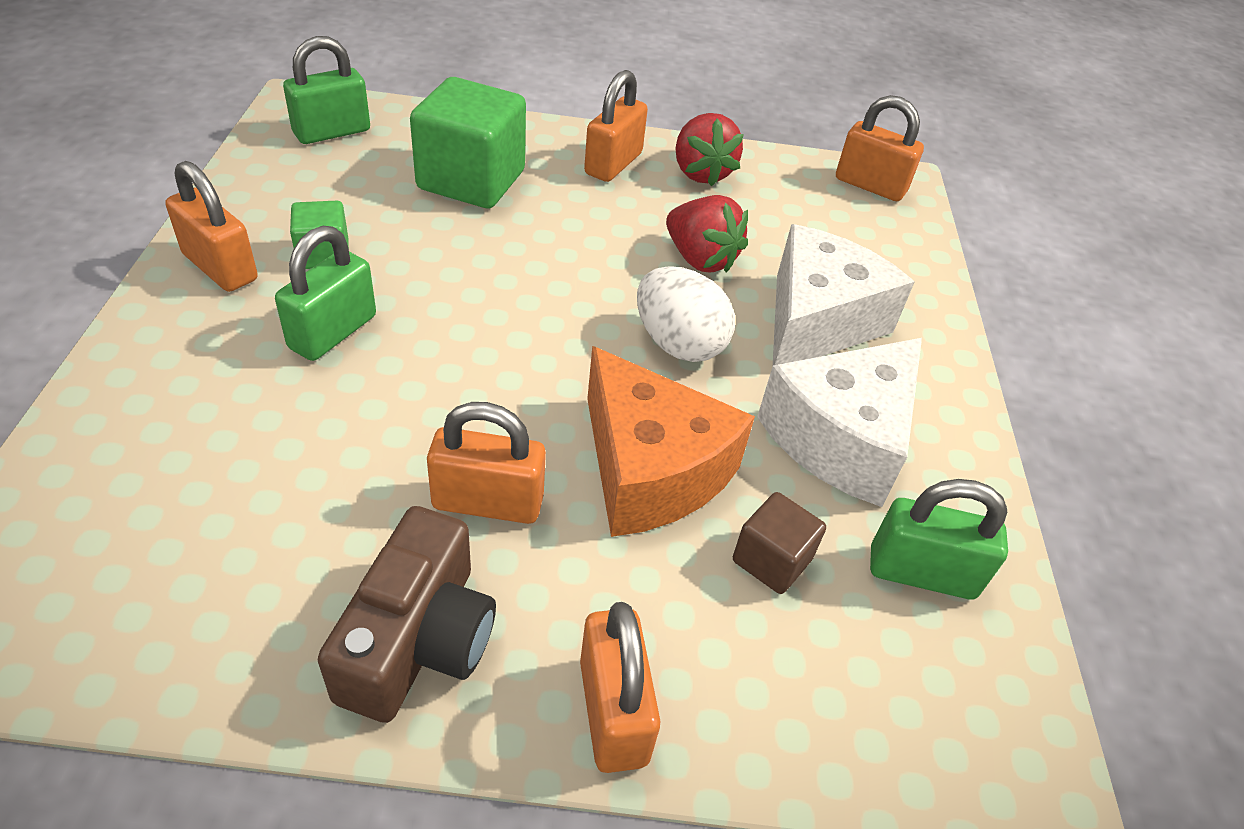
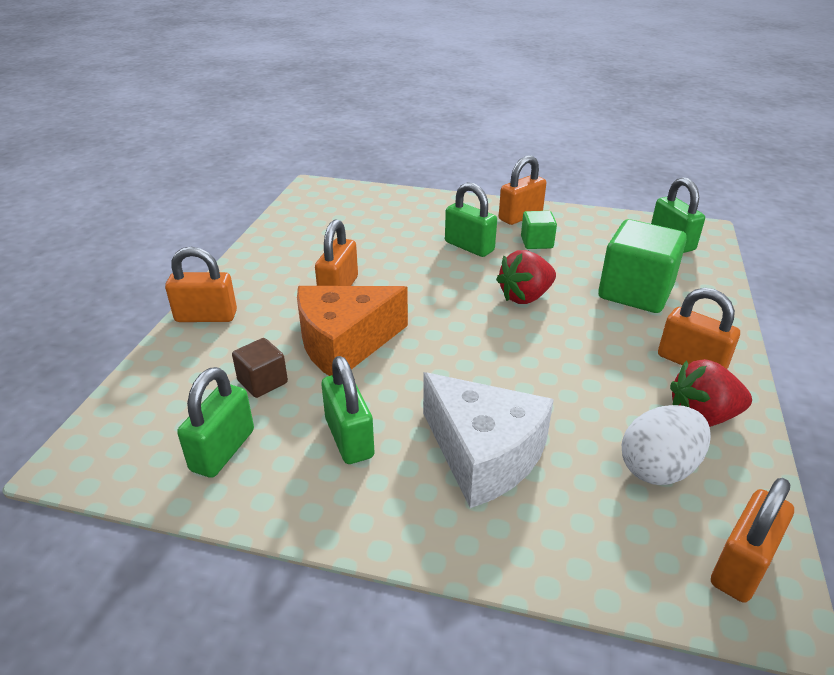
camera: 105 degrees right, 10 degrees down
(419, 639) = (269, 269): brown camera -> none
(678, 344) = (457, 370): white egg -> white egg (658, 468)
(700, 259) = (561, 396): red strawberry -> red strawberry (525, 297)
(841, 438) = (349, 438): white cheese -> green padlock

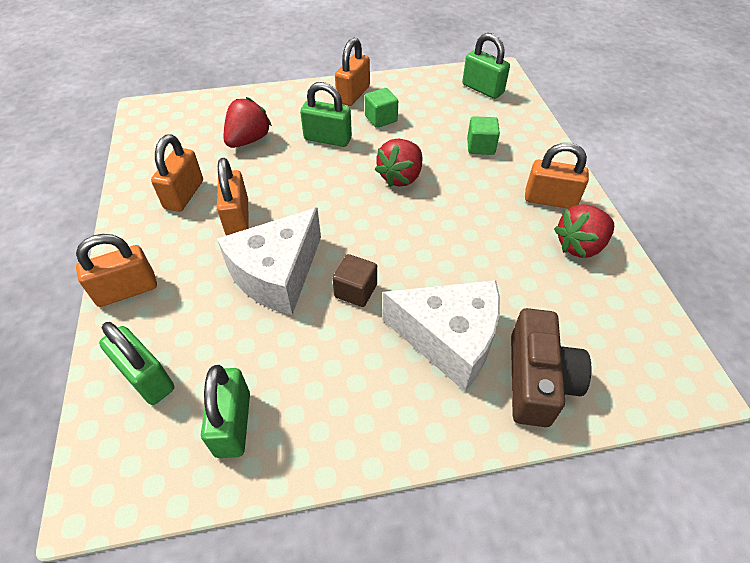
camera: 25 degrees left, 15 degrees up
(262, 382) = (226, 341): brown cube -> brown cube (355, 291)
(345, 343) = (277, 274): orange cheese -> white cheese
(349, 438) = (336, 367): green padlock -> green padlock (147, 378)
(391, 230) = (248, 140): none -> red strawberry
(563, 528) = (537, 380): none -> brown camera
(635, 292) = (480, 146): green cube -> green cube, size x0.51
(658, 468) = (573, 301): white egg -> none
(741, 565) = (660, 359): orange padlock -> orange padlock (184, 194)

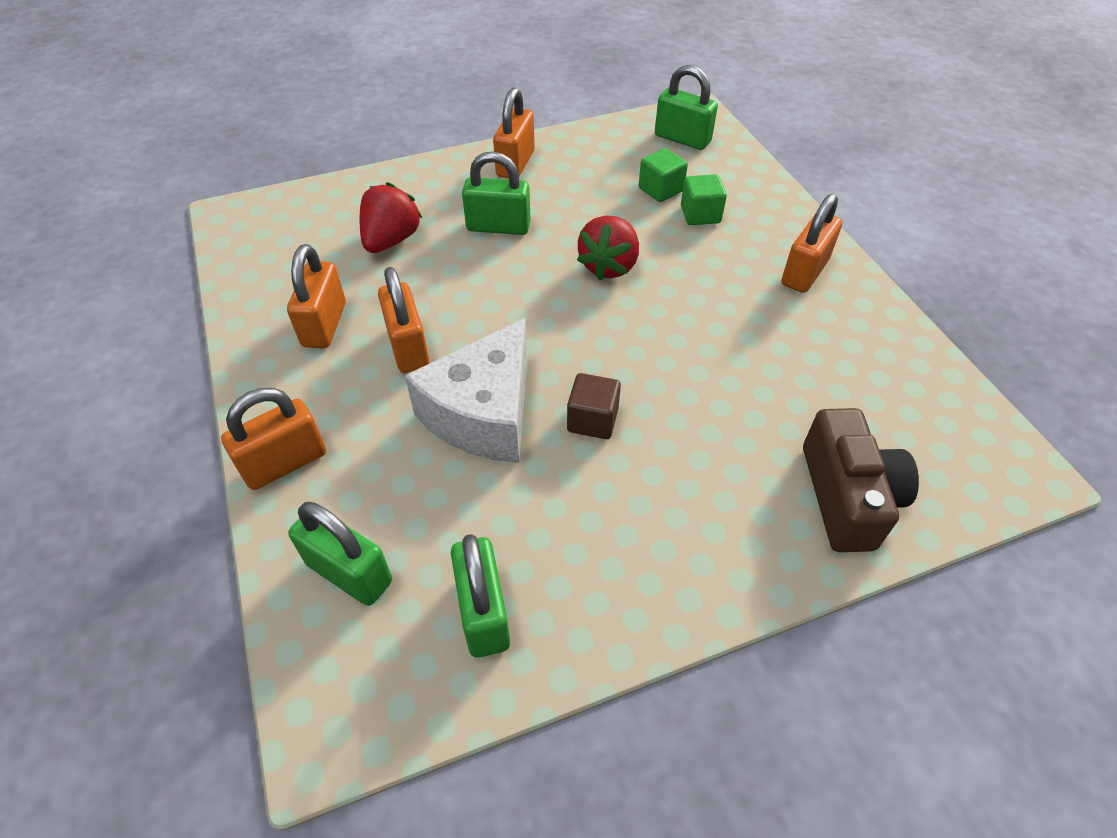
camera: 10 degrees left, 0 degrees up
(381, 118) = (561, 192): green cube -> green cube (660, 190)
(449, 339) = (727, 464): white cheese -> none
(550, 200) = (804, 272): orange padlock -> orange padlock turned 60 degrees counterclockwise
(580, 246) = (855, 325): red strawberry -> none

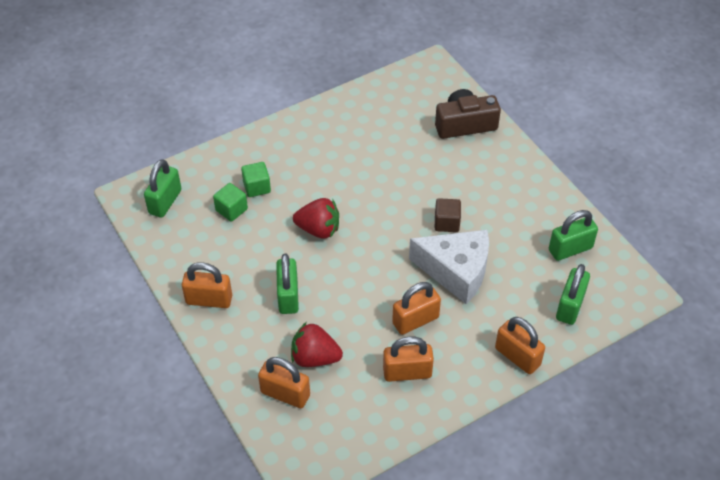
camera: 100 degrees left, 0 degrees up
(804, 272) = (306, 137): orange padlock -> orange padlock (285, 394)

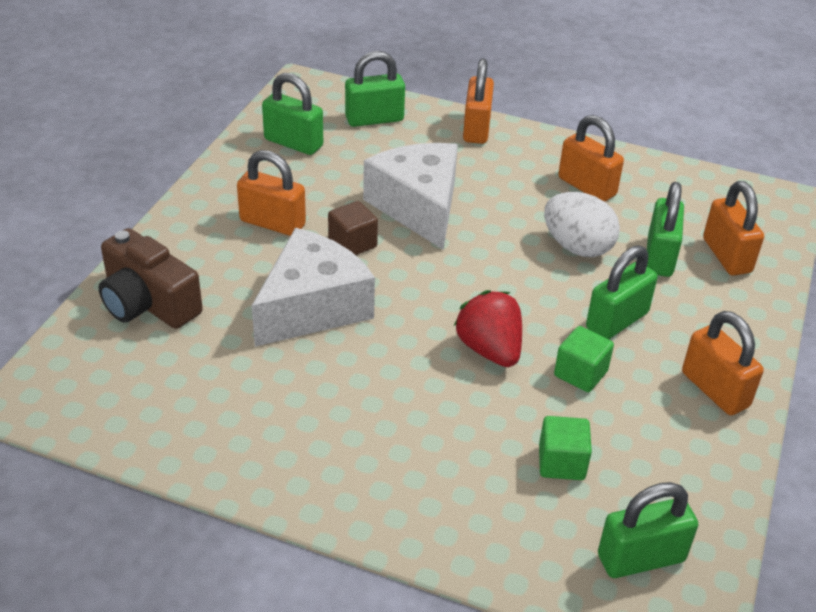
camera: 130 degrees left, 10 degrees down
(257, 187) = (491, 460): green cube -> green cube (580, 373)
(315, 357) = (659, 257): red strawberry -> green padlock
(358, 323) = (577, 247): none -> white egg
(409, 180) = (312, 307): none -> white cheese
(415, 320) = (519, 208): orange padlock -> orange padlock (272, 223)

